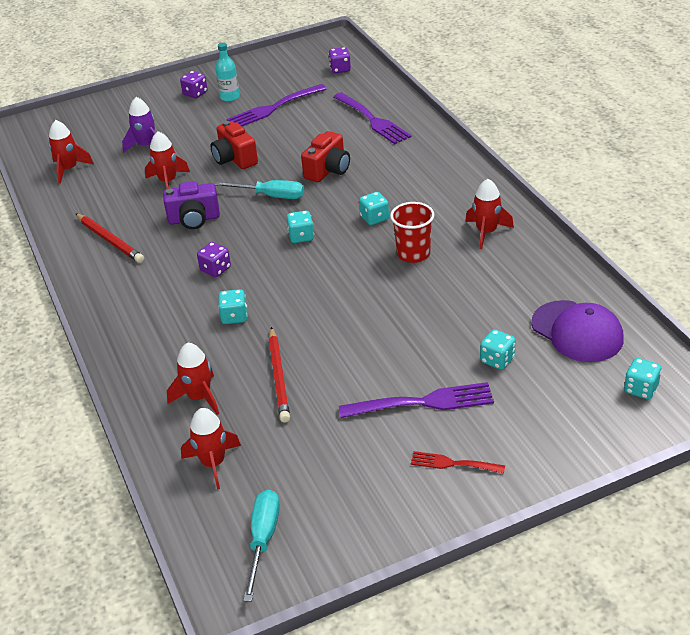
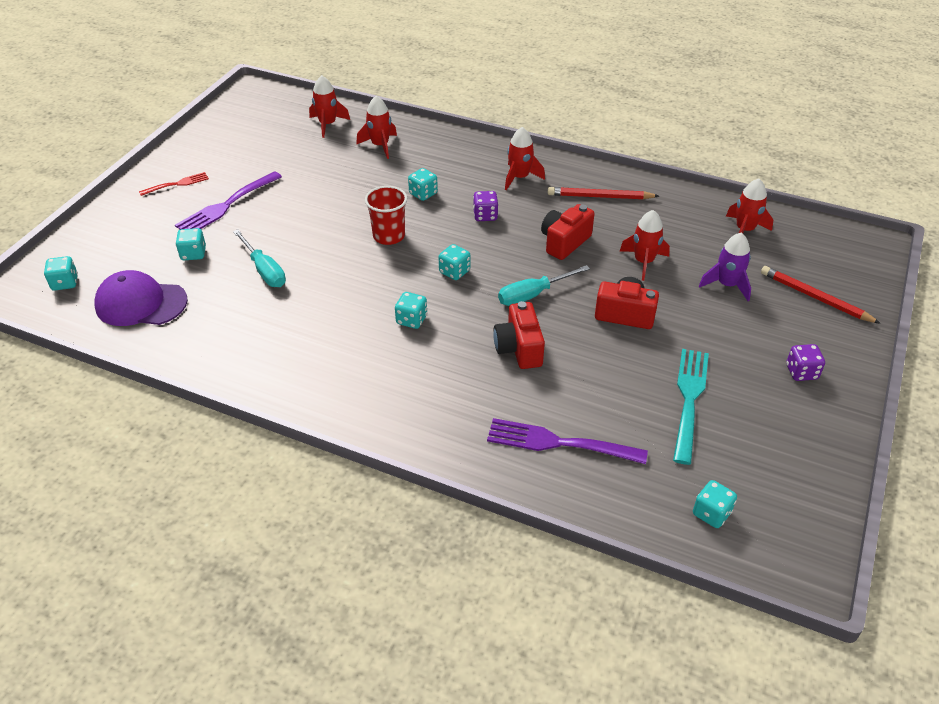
camera: 135 degrees right, 5 degrees up
(194, 219) = (564, 242): purple camera -> red camera
(230, 97) = (759, 388): turquoise bottle -> none
(263, 540) = (259, 111): turquoise screwdriver -> turquoise screwdriver (264, 270)
(274, 108) = (689, 400): purple fork -> turquoise fork
(279, 377) = (342, 176): red pencil -> red pencil (815, 297)
(340, 69) = (711, 513): purple dice -> turquoise dice
(413, 254) = (339, 303): red cup -> red cup (389, 236)
(486, 232) = (290, 358): red rocket -> red rocket (519, 177)

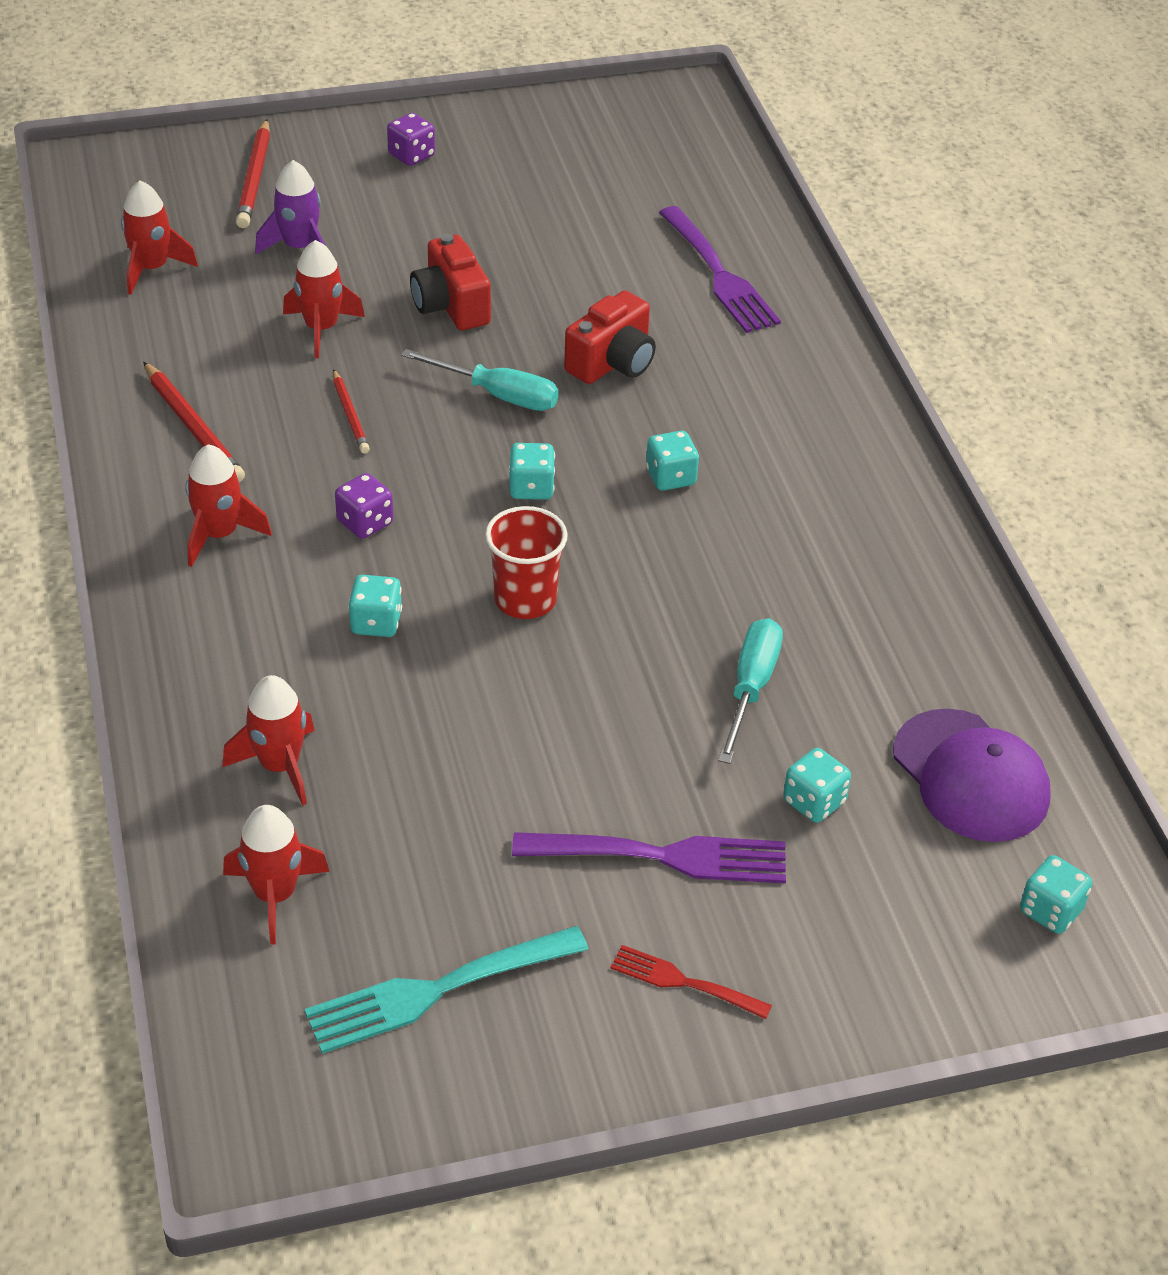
camera: 130 degrees left, 0 degrees up
(564, 242) = (350, 415): red camera -> red pencil
(689, 400) = (546, 213): turquoise fork -> turquoise fork (436, 990)
(711, 513) = (687, 156): turquoise dice -> none

